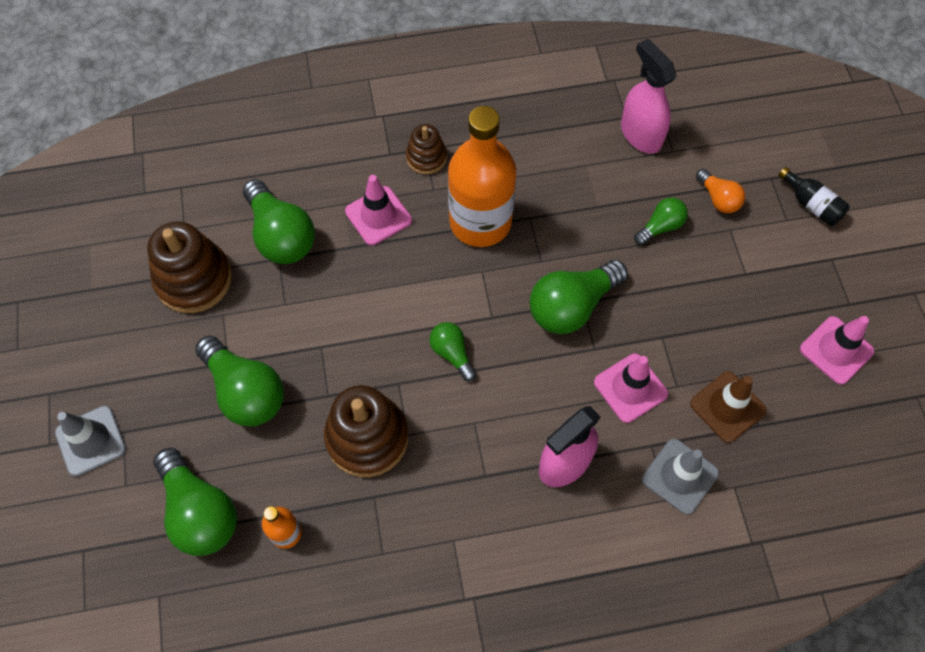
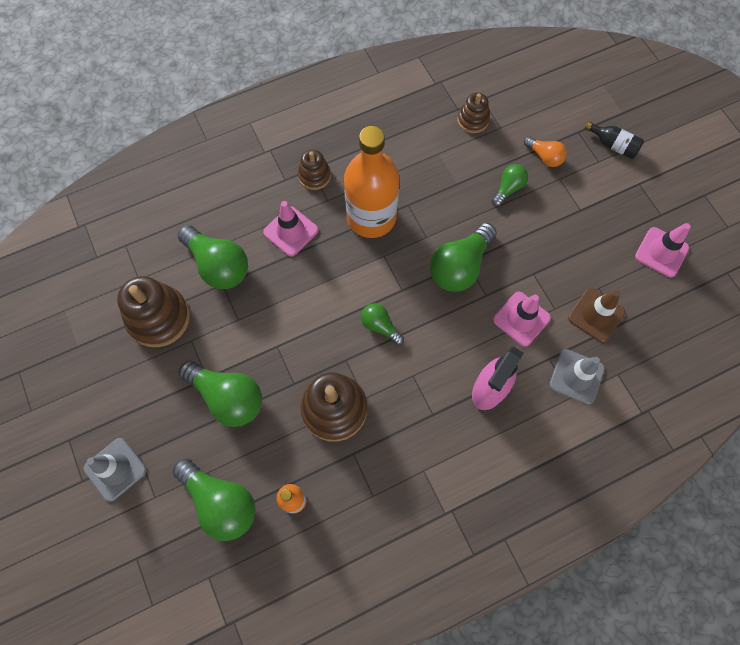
camera: 15 degrees left, 5 degrees up
(640, 134) = (473, 120): pink spray bottle -> brown stacking toy

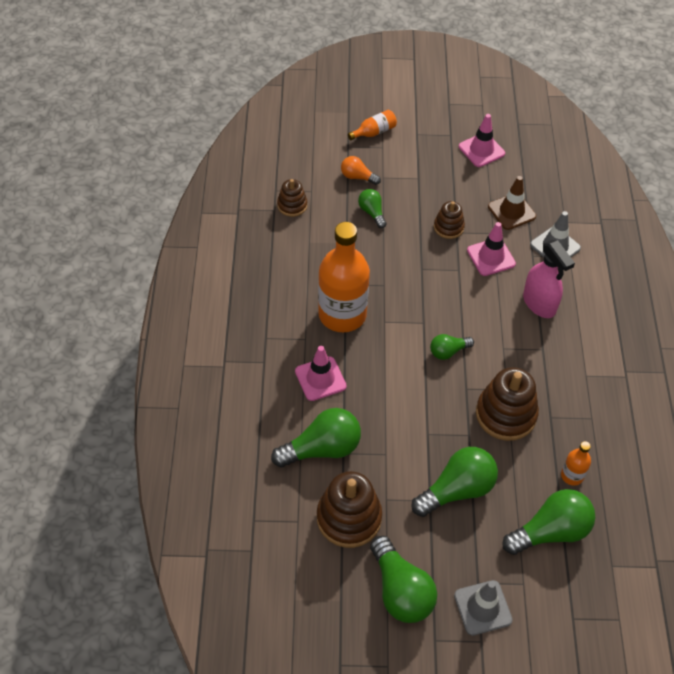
camera: 65 degrees left, 15 degrees down
(314, 176) = (274, 338): brown stacking toy -> brown stacking toy (448, 227)
(460, 267) = (424, 275): green light bulb -> green light bulb (400, 591)
(544, 157) = (357, 177): orange light bulb -> orange light bulb turned 135 degrees counterclockwise
(613, 145) = (374, 132): black bottle -> orange bottle

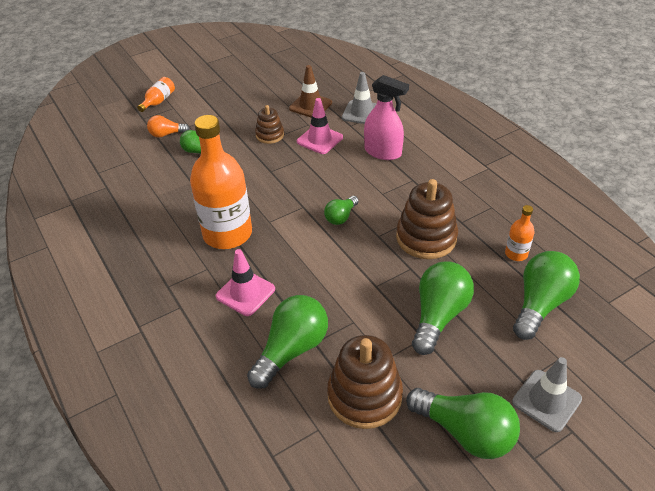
camera: 30 degrees left, 10 degrees down
(292, 205) = (121, 176): brown stacking toy -> none
(481, 150) = (255, 79): pink traffic cone -> none

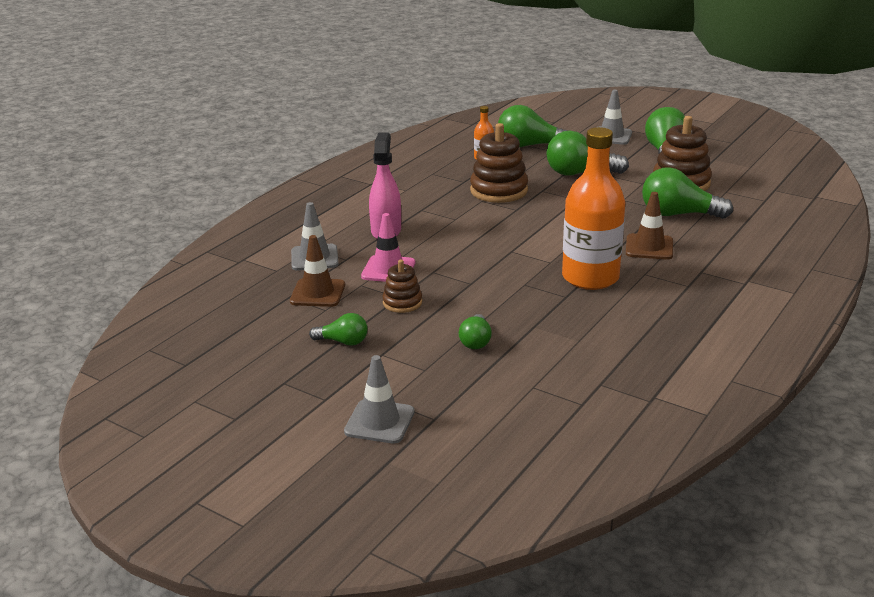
camera: 115 degrees left, 15 degrees down
(158, 101) = (379, 422): orange bottle -> grey traffic cone
(166, 134) = (457, 380): orange light bulb -> none
(245, 293) = (649, 247): pink traffic cone -> brown traffic cone
(341, 217) = (508, 230): green light bulb -> green light bulb (343, 342)

